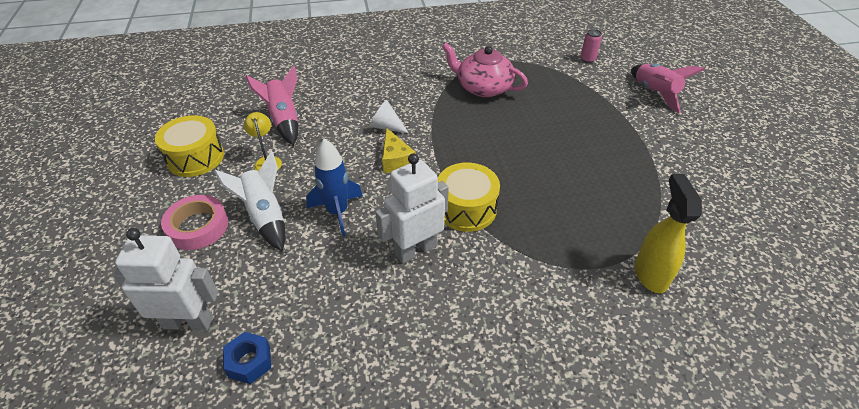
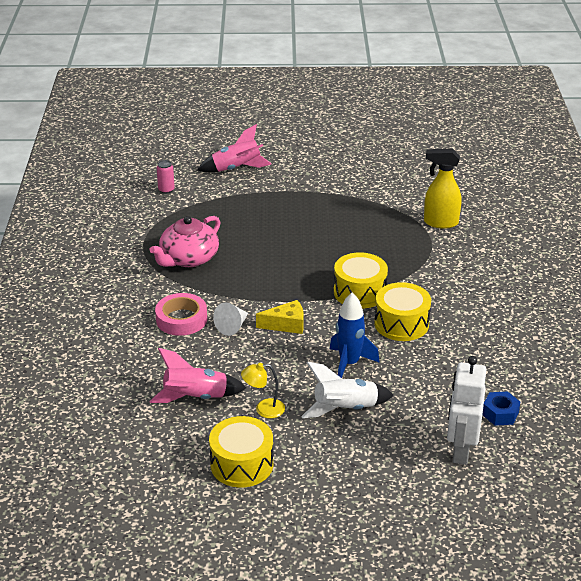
camera: 80 degrees left, 10 degrees down
(197, 227) = (350, 454): pink tape -> pink tape (181, 319)
(415, 250) = (401, 324): white robot -> yellow drum

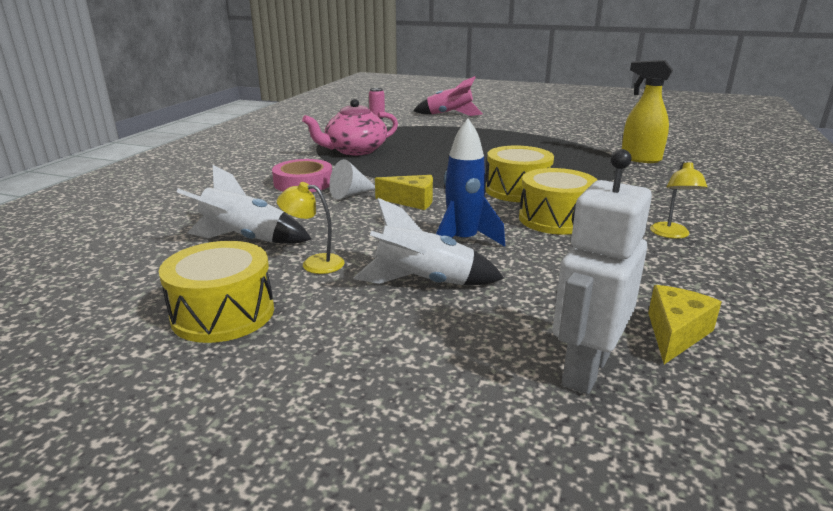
camera: 20 degrees right, 10 degrees down
(196, 397) = (245, 239): pink rocket -> white rocket
(483, 323) = (671, 234): none -> yellow lamp
(500, 414) = (675, 333): blue nut -> yellow cheese

